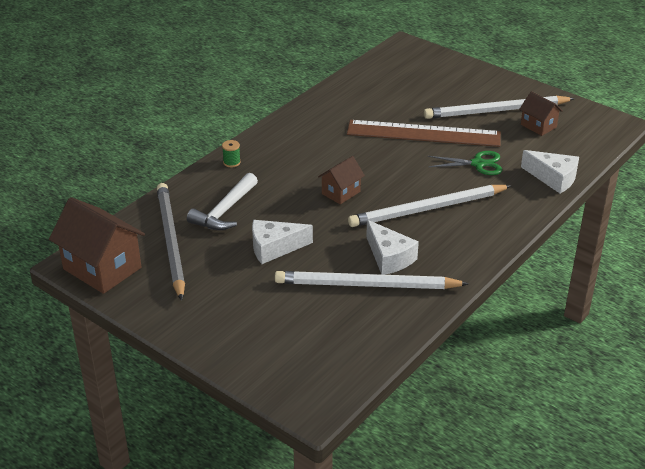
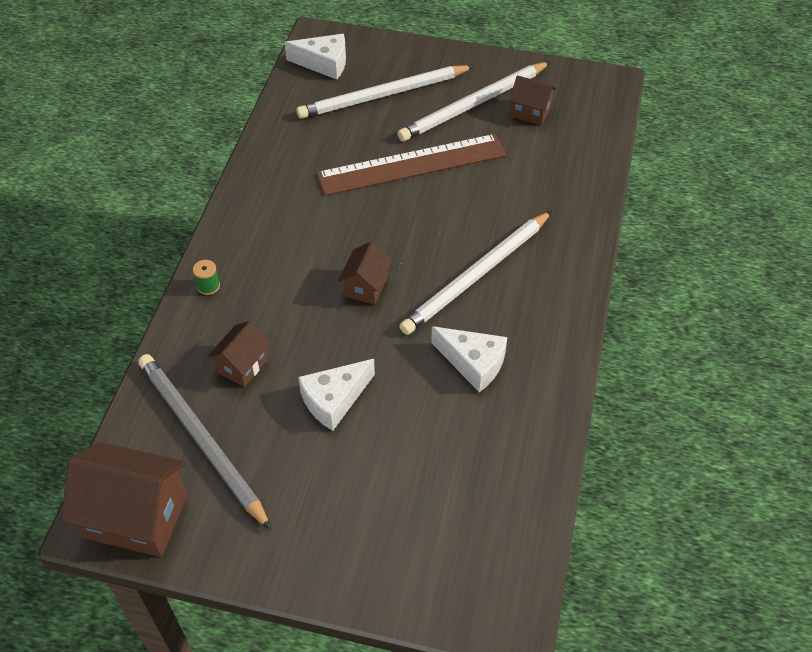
camera: 25 degrees left, 15 degrees up
(225, 211) = (242, 365): white hammer -> brown house
(366, 285) = (470, 414): white pencil -> white pencil (383, 95)
(478, 164) = (496, 189): green scissors -> none
(553, 178) = (586, 182): white cheese -> white cheese (324, 63)

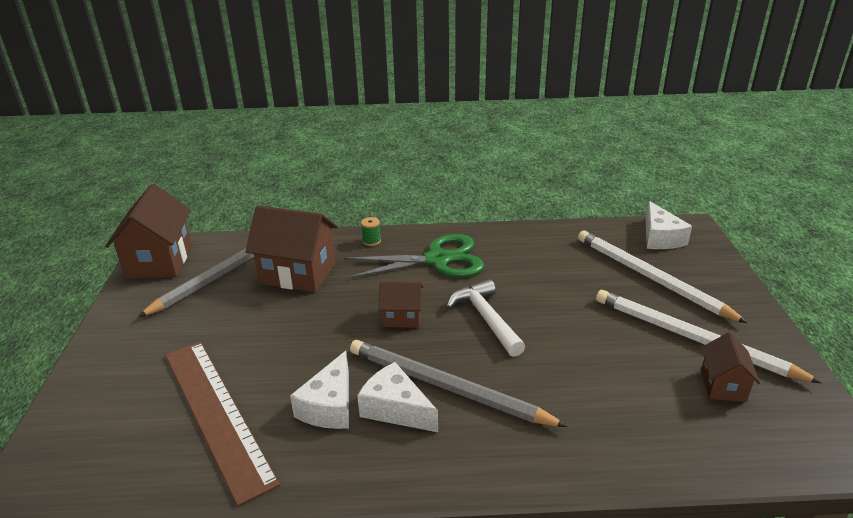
camera: 75 degrees right, 20 degrees down
(242, 365) = (298, 273): brown house -> brown house, size x1.83
(278, 236) = (438, 260): none -> green scissors
(334, 400) = (271, 326): white cheese -> white cheese (395, 409)
(394, 224) = (486, 318): none -> white hammer
(412, 165) = (571, 314): brown ruler -> brown ruler (216, 414)
(477, 275) = (446, 387): white pencil -> grey pencil

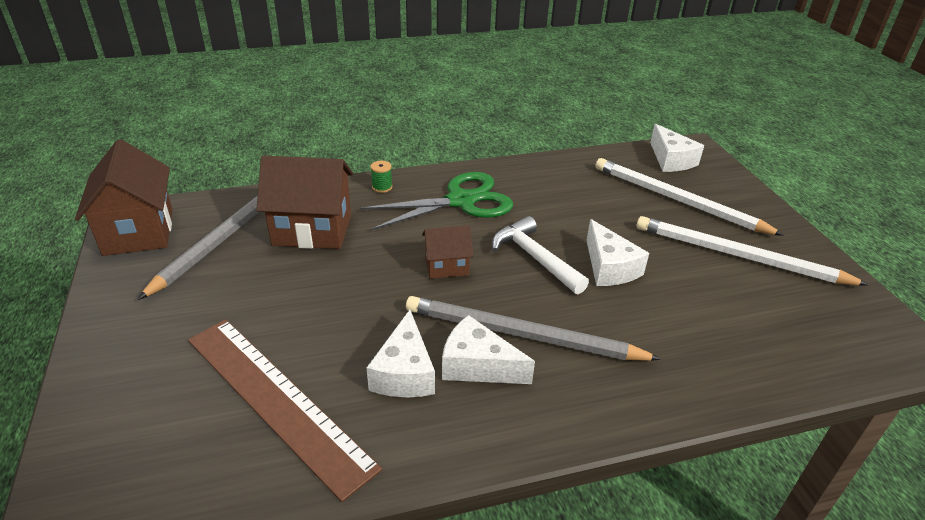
camera: 15 degrees left, 5 degrees up
(554, 335) = (609, 267): none -> white cheese
(723, 385) = (783, 298): brown house -> none

